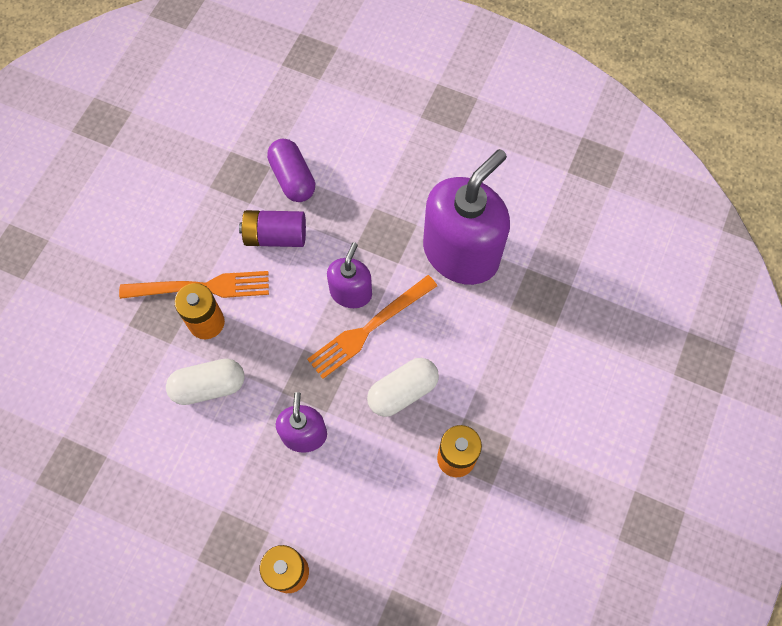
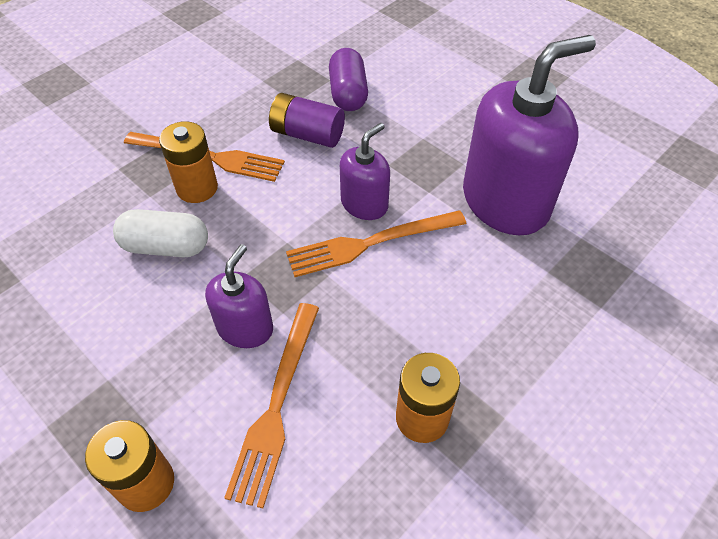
camera: 20 degrees right, 15 degrees down
(353, 484) = (276, 404): none -> orange fork
(402, 391) = (383, 319): white capsule -> none

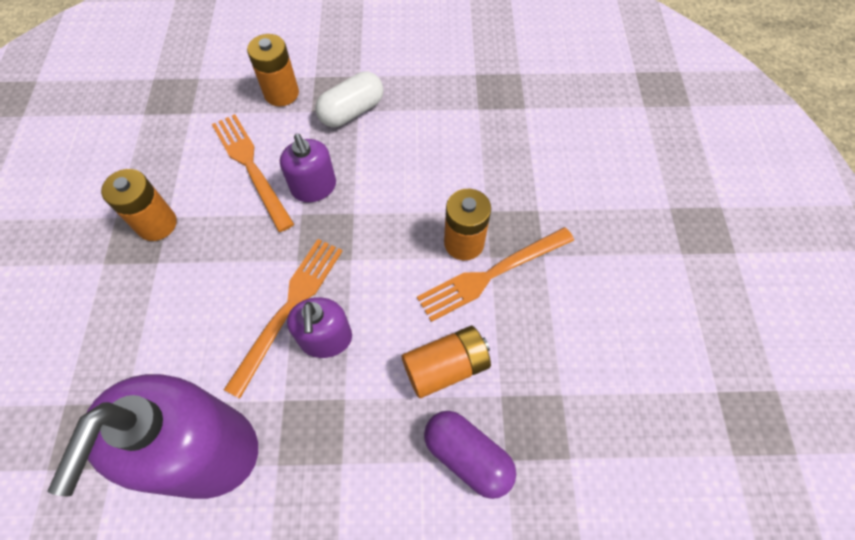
camera: 135 degrees right, 10 degrees up
(166, 246) = (425, 190): white capsule -> white capsule (352, 111)
(307, 134) = (446, 367): purple battery -> orange battery

